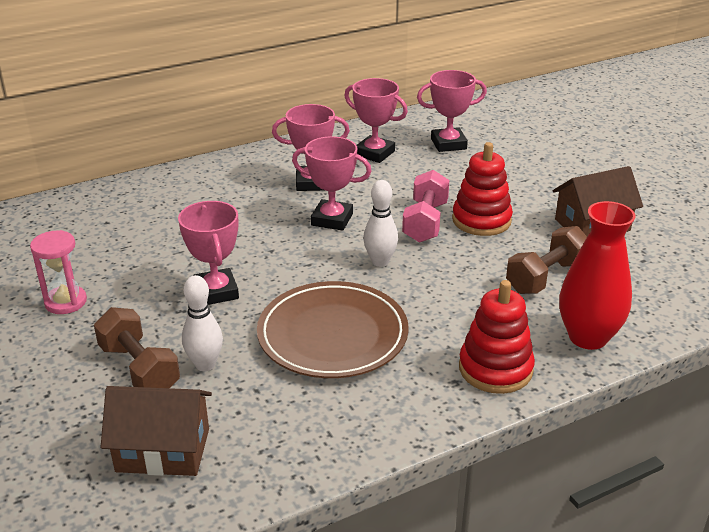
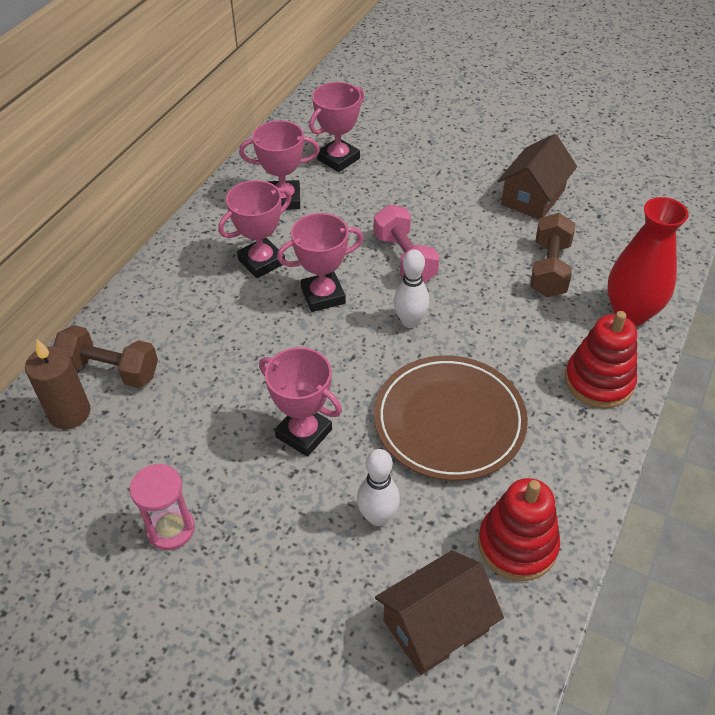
camera: 35 degrees left, 15 degrees up
(85, 213) = (69, 413): none -> brown candle
(139, 369) = (325, 558): brown dumbbell -> brown dumbbell (110, 370)
(481, 220) = (447, 234): red stacking toy -> red stacking toy (517, 545)

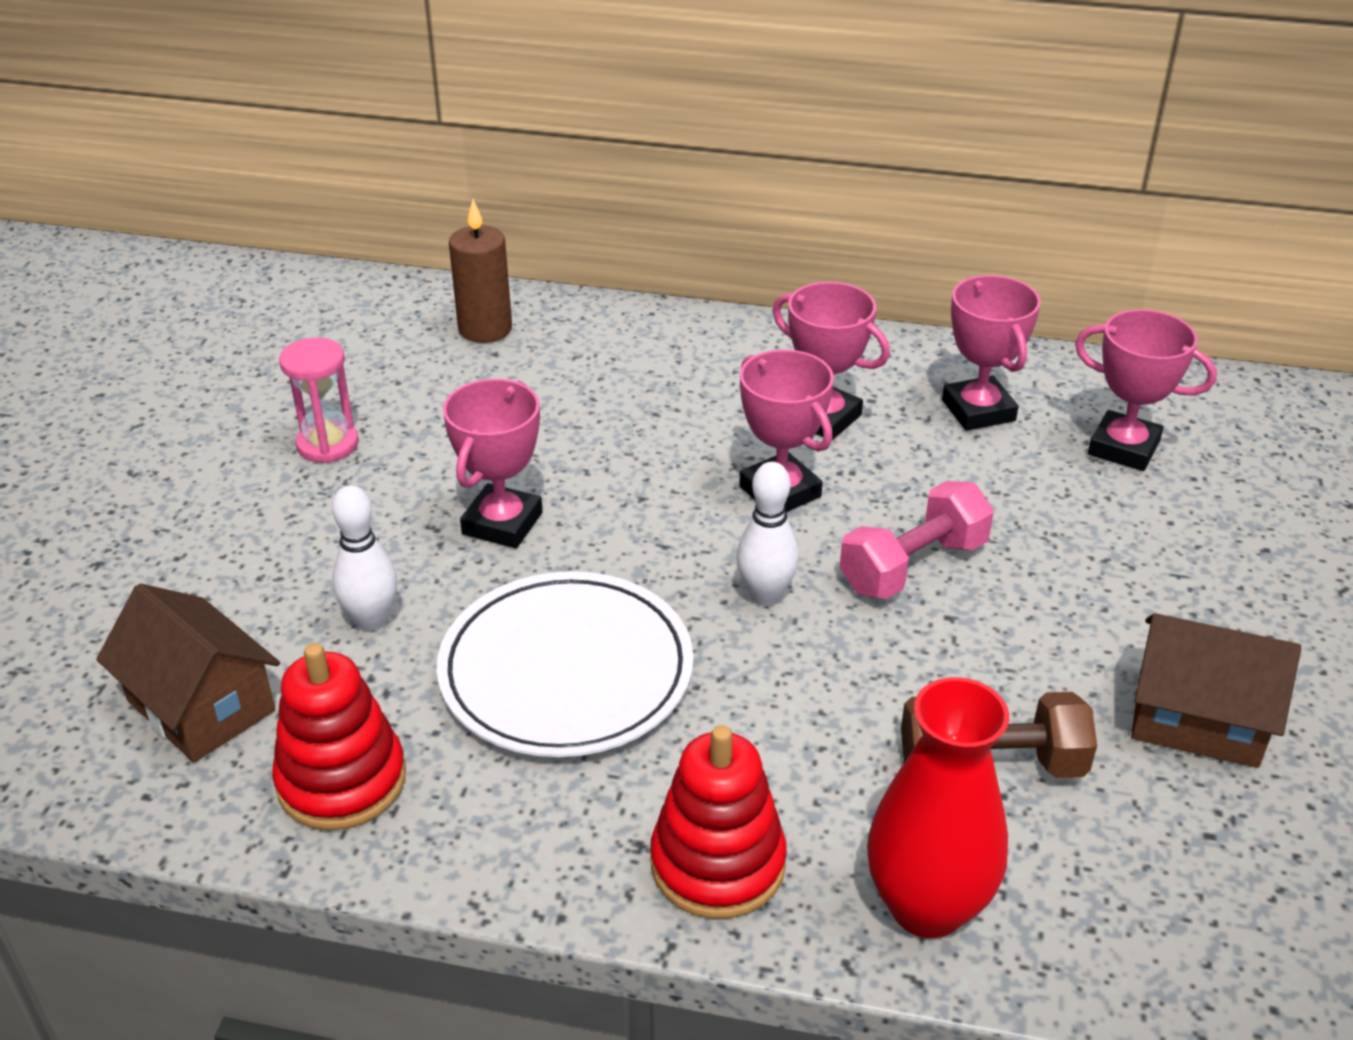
camera: 75 degrees right, 10 degrees down
(110, 370) = (562, 340): brown dumbbell -> none
(449, 421) = (566, 671): brown plate -> white plate

